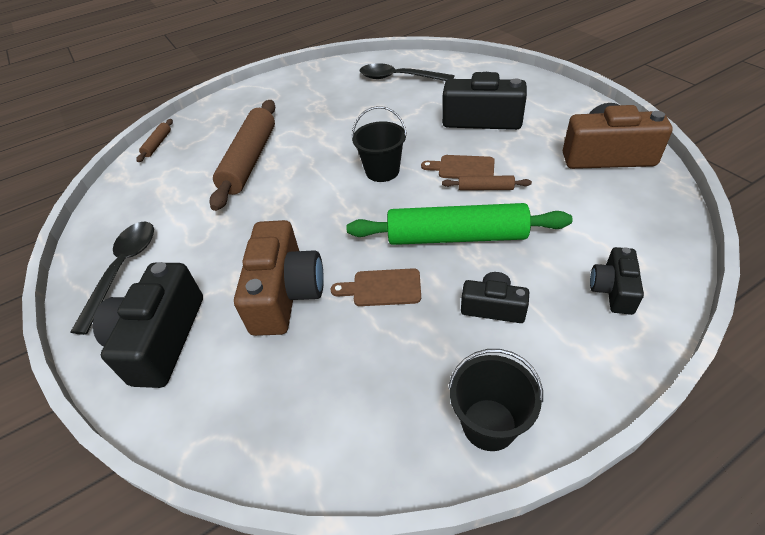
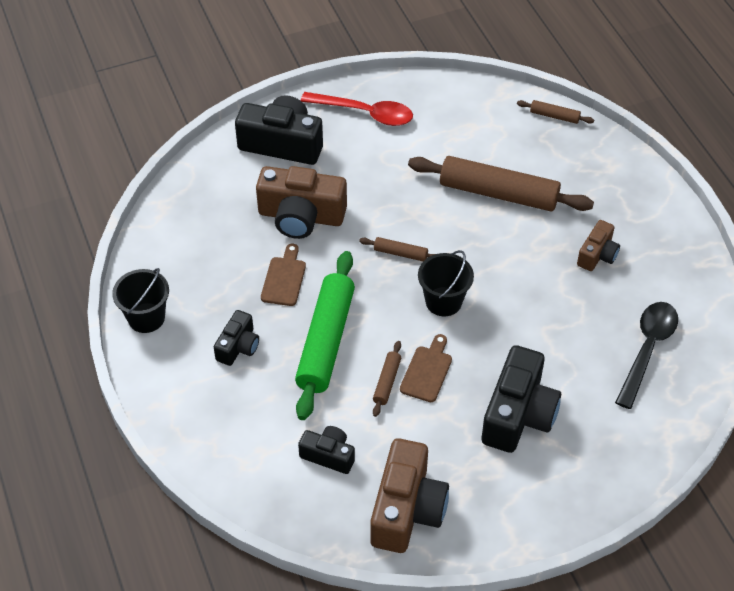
camera: 95 degrees right, 5 degrees up
(123, 269) = (365, 113): black spoon -> red spoon
(315, 106) = (597, 255): none -> brown camera
(330, 206) = (400, 253): none -> brown rolling pin
(613, 290) = (226, 433): black camera -> black camera (328, 455)

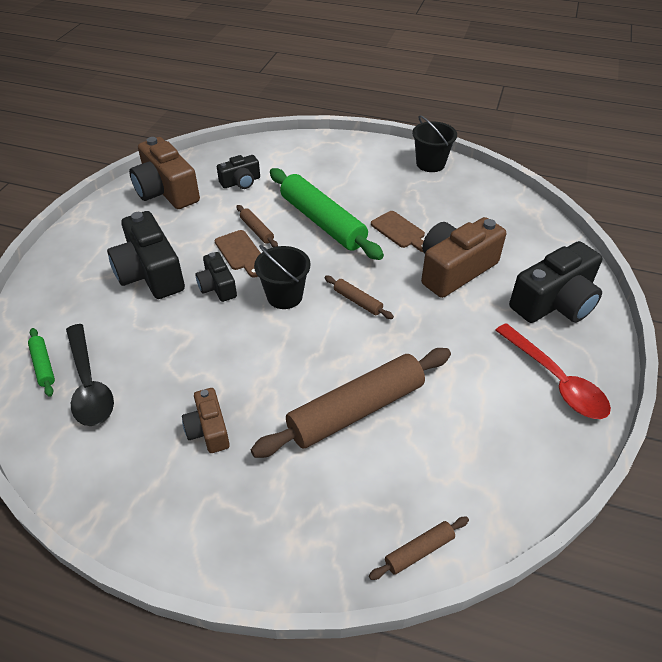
camera: 130 degrees right, 5 degrees down
(238, 346) = (364, 186): black camera -> black camera (217, 286)
(365, 113) = (555, 380): red spoon -> red spoon turned 90 degrees counterclockwise
(400, 253) = (357, 301): brown rolling pin -> brown rolling pin turned 75 degrees clockwise
(669, 394) = (43, 365): none -> green rolling pin

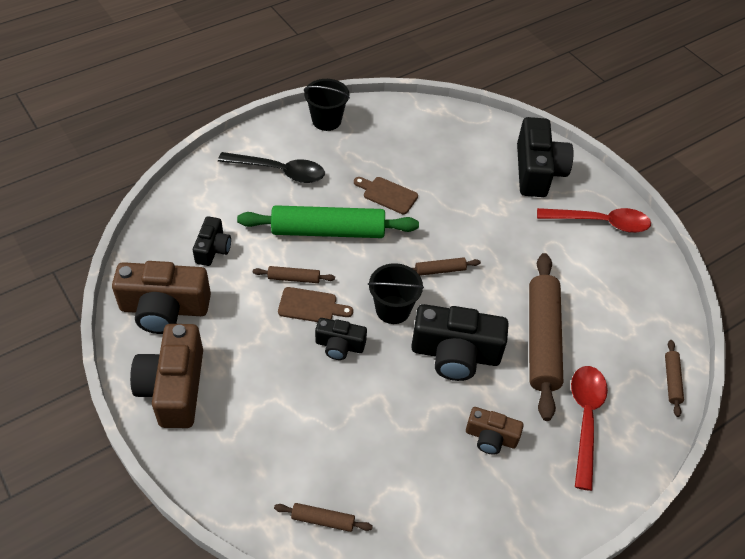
camera: 55 degrees left, 5 degrees up
(43, 365) = (323, 520): green rolling pin -> brown rolling pin
(89, 384) = (376, 495): black spoon -> black spoon (279, 171)
(150, 273) = (275, 383): black camera -> black camera (455, 354)
(294, 494) = (585, 419): none -> red spoon
(399, 231) = (387, 194): brown cutting board -> brown cutting board turned 150 degrees counterclockwise
(454, 270) = (459, 195): brown camera -> brown camera (174, 387)

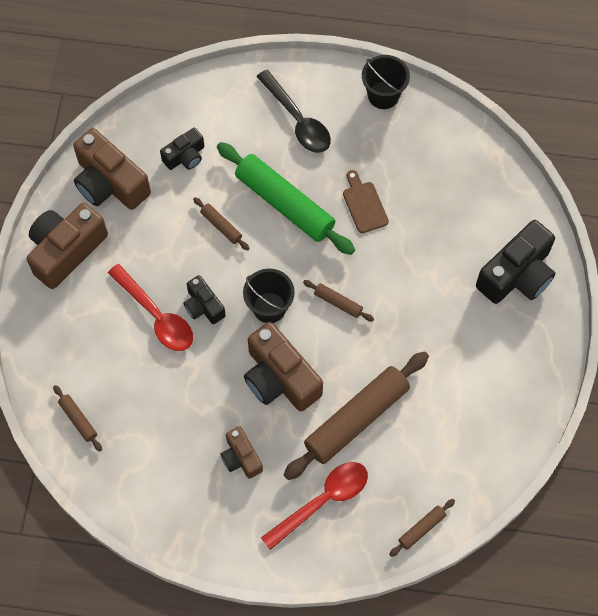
camera: 45 degrees right, 15 degrees up
(311, 306) = (212, 259): brown cutting board -> none
(455, 354) = (280, 378): black camera -> brown camera
(600, 222) = (518, 362): red spoon -> red spoon (156, 316)

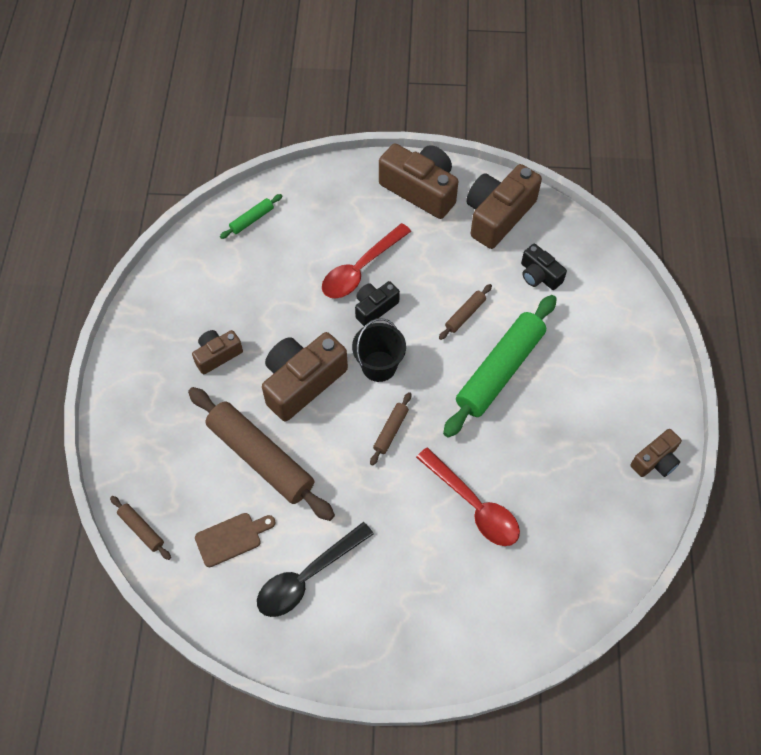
camera: 85 degrees right, 5 degrees down
(78, 420) = (252, 219): brown rolling pin -> green rolling pin
(297, 120) = (604, 375): black spoon -> black spoon (307, 576)
(322, 501) = (172, 431): red spoon -> red spoon (473, 505)
(364, 204) = (511, 449): brown cutting board -> brown cutting board (231, 538)
(383, 95) = (655, 460): black bucket -> brown camera
(517, 275) = (446, 622): black camera -> none

